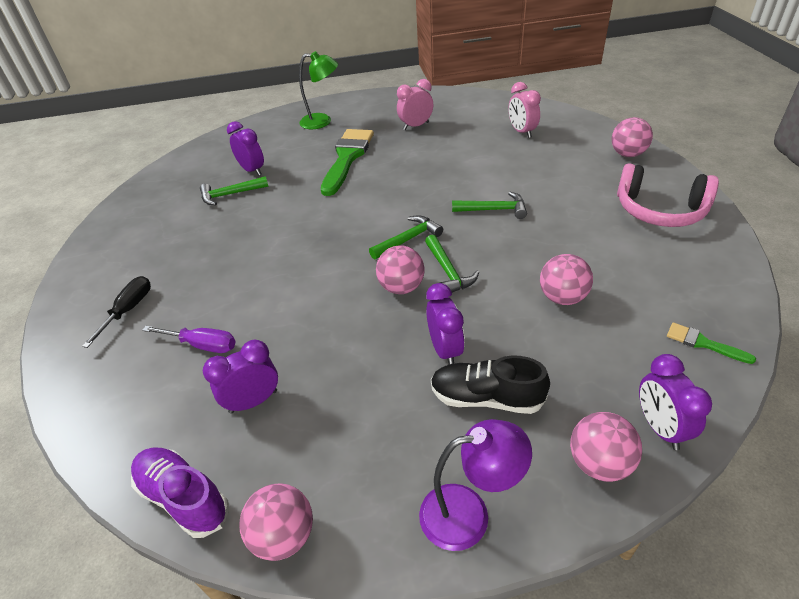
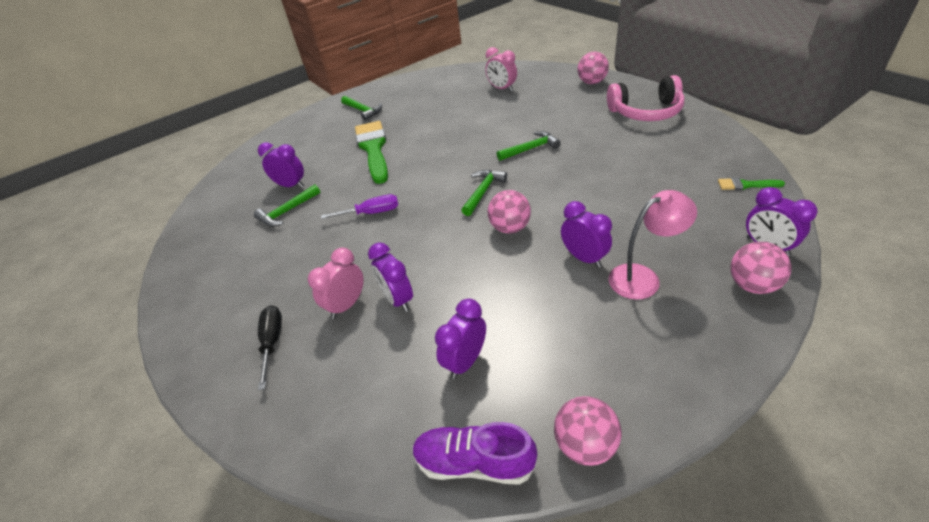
camera: 25 degrees left, 0 degrees up
(202, 345) = (376, 339): purple screwdriver -> purple screwdriver (371, 213)
(248, 316) = (398, 299): none -> purple clock
(322, 121) = (323, 128): green lamp -> none
(416, 126) = (411, 108): pink clock -> pink clock (346, 305)
(448, 271) = (535, 203): green hammer -> green hammer (363, 111)
(469, 513) = (702, 358): purple lamp -> none
(486, 398) = (643, 277): black shoe -> pink lamp
(562, 297) = (633, 190): pink ball -> none

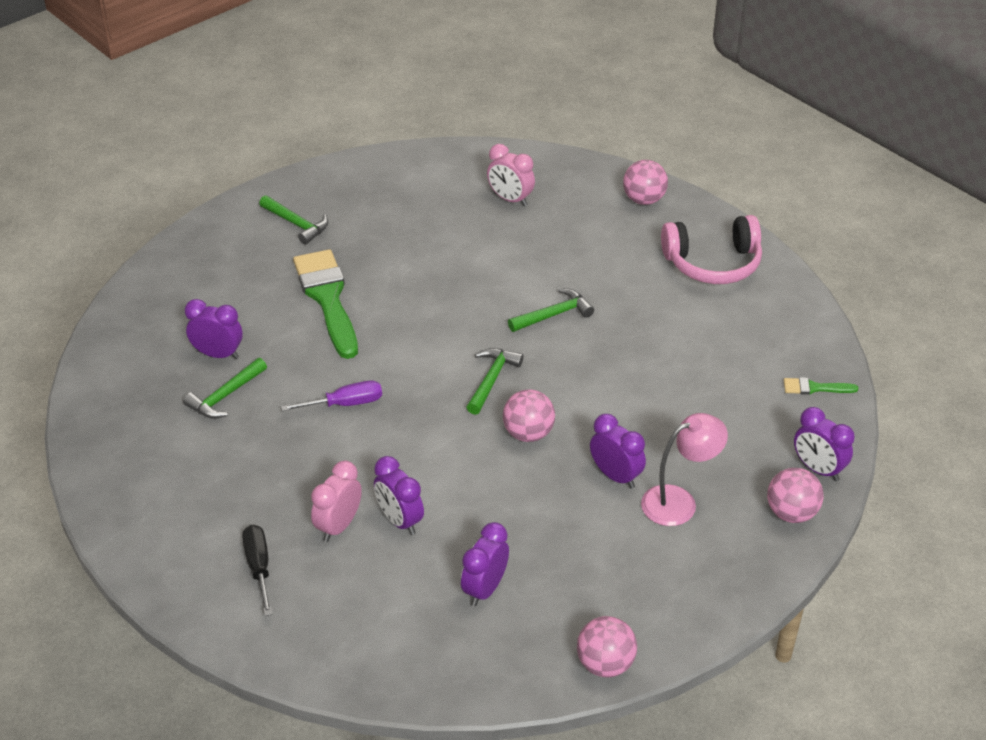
camera: 10 degrees left, 0 degrees up
(474, 462) = (500, 680): purple shoe -> none

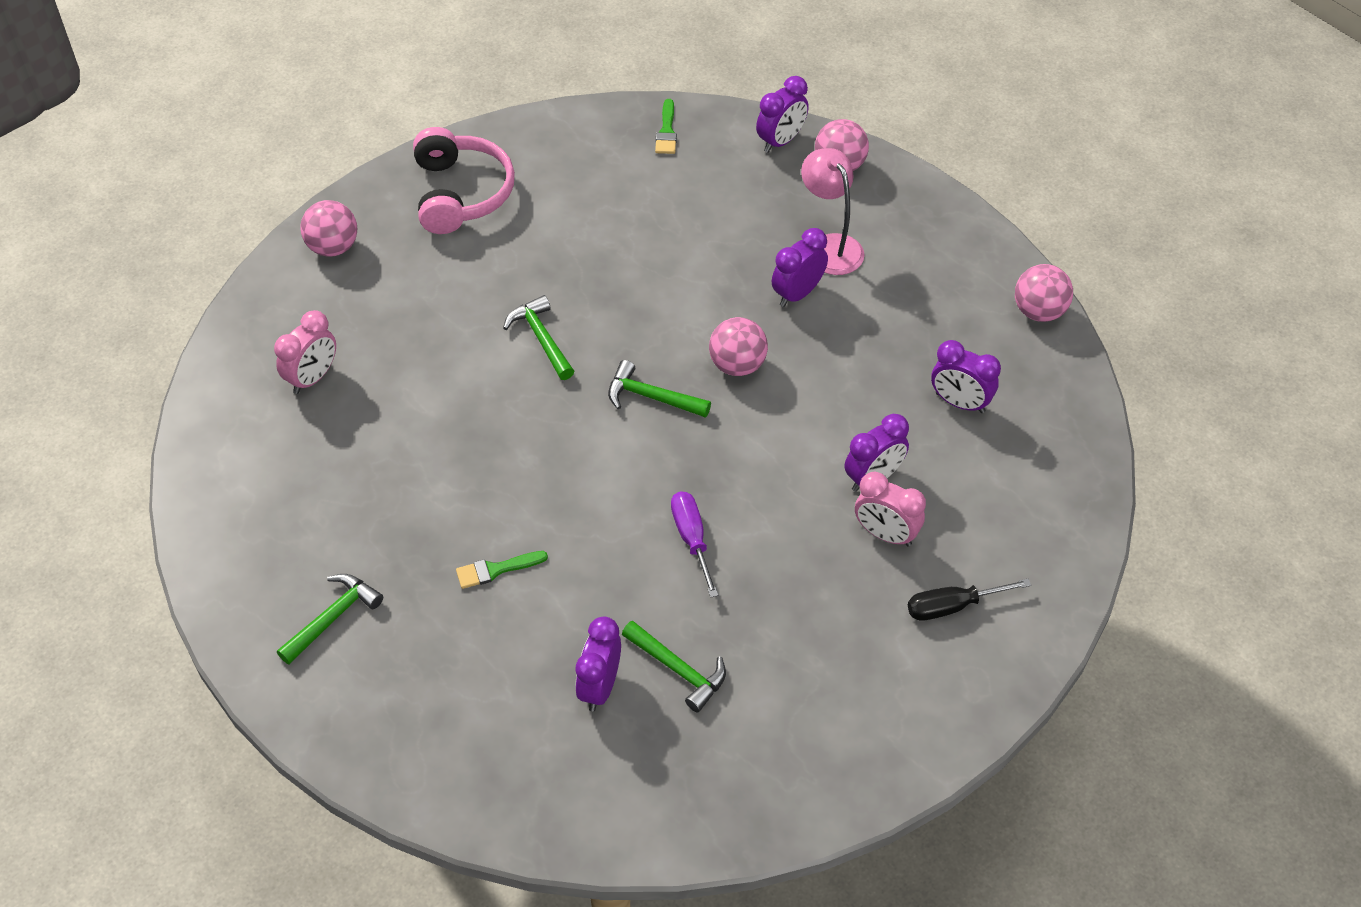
camera: 90 degrees left, 10 degrees up
(327, 298) = (496, 570): green brush -> green brush, size x0.44

